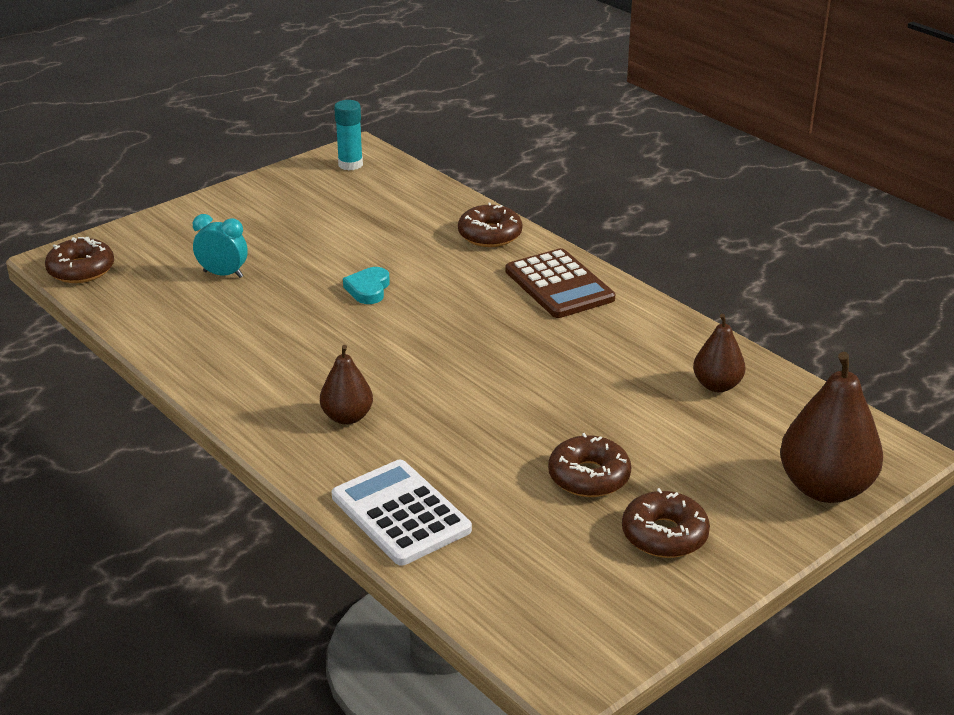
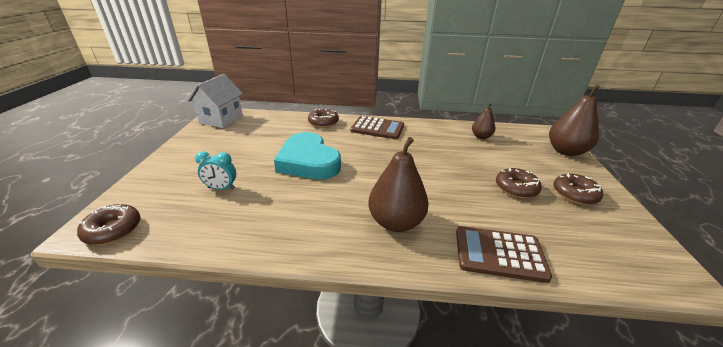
camera: 45 degrees left, 0 degrees up
(223, 274) = (221, 188): turquoise clock -> turquoise clock turned 150 degrees counterclockwise
(347, 417) = (396, 222): brown pear -> brown pear, size x1.75
(350, 164) = (221, 119): turquoise glue stick -> white house
(368, 289) = (308, 161): turquoise heart -> turquoise heart, size x2.41
(401, 513) = (499, 253): white calculator -> brown calculator

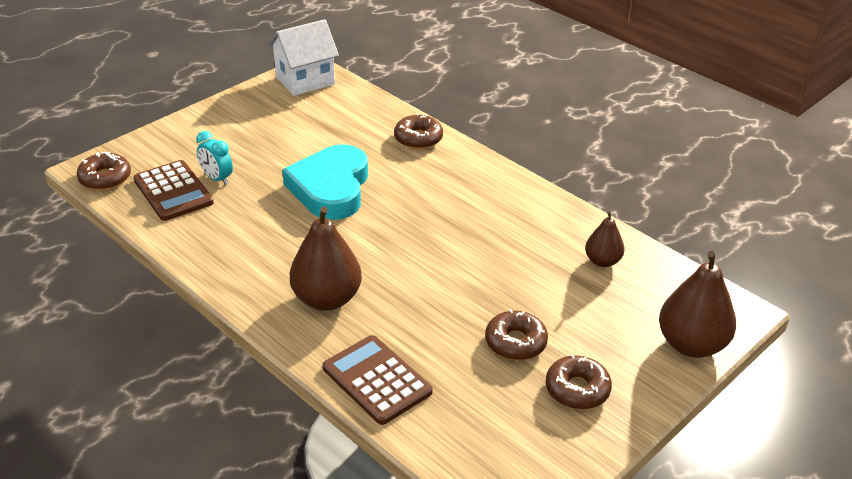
camera: 40 degrees right, 5 degrees up
(377, 128) = (475, 180): brown calculator -> brown calculator (173, 191)

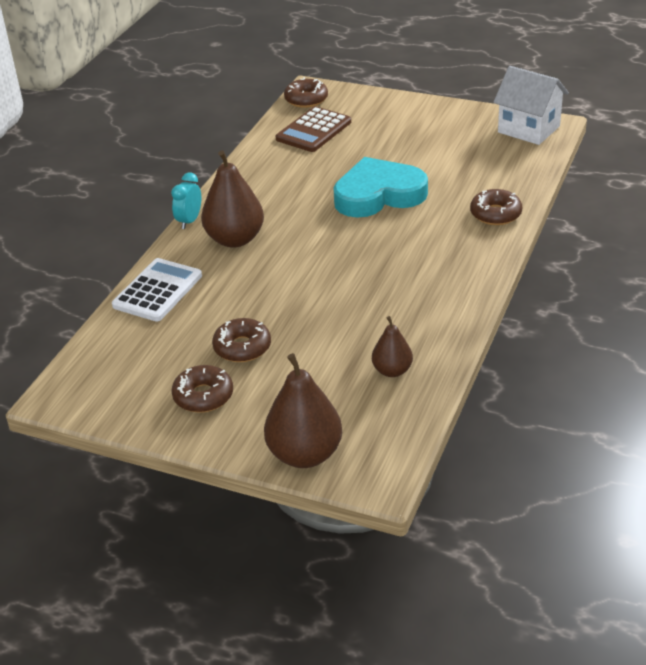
camera: 70 degrees right, 0 degrees up
(217, 178) = (345, 142): turquoise clock -> turquoise clock (189, 221)
(377, 380) = (158, 291): brown calculator -> white calculator

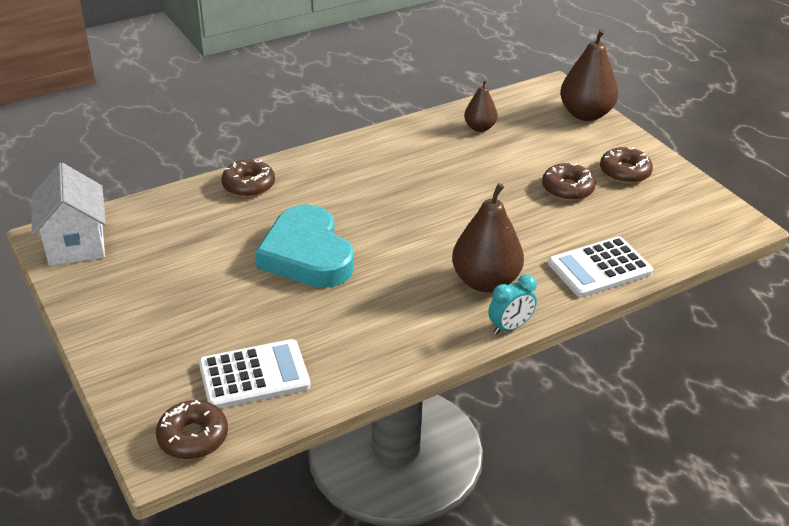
camera: 145 degrees left, 0 degrees up
(313, 130) = (254, 375): brown calculator -> white calculator
(378, 195) = (307, 255): turquoise heart -> turquoise heart turned 45 degrees clockwise

